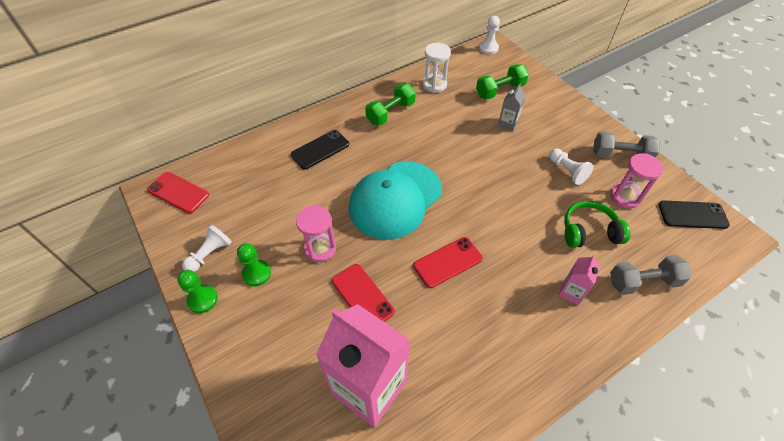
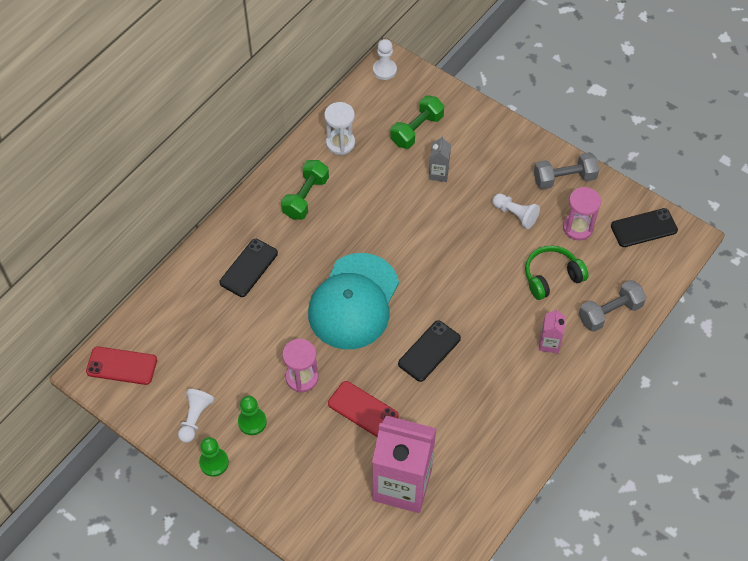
camera: 20 degrees left, 5 degrees up
(448, 262) = (429, 351): red phone -> black phone

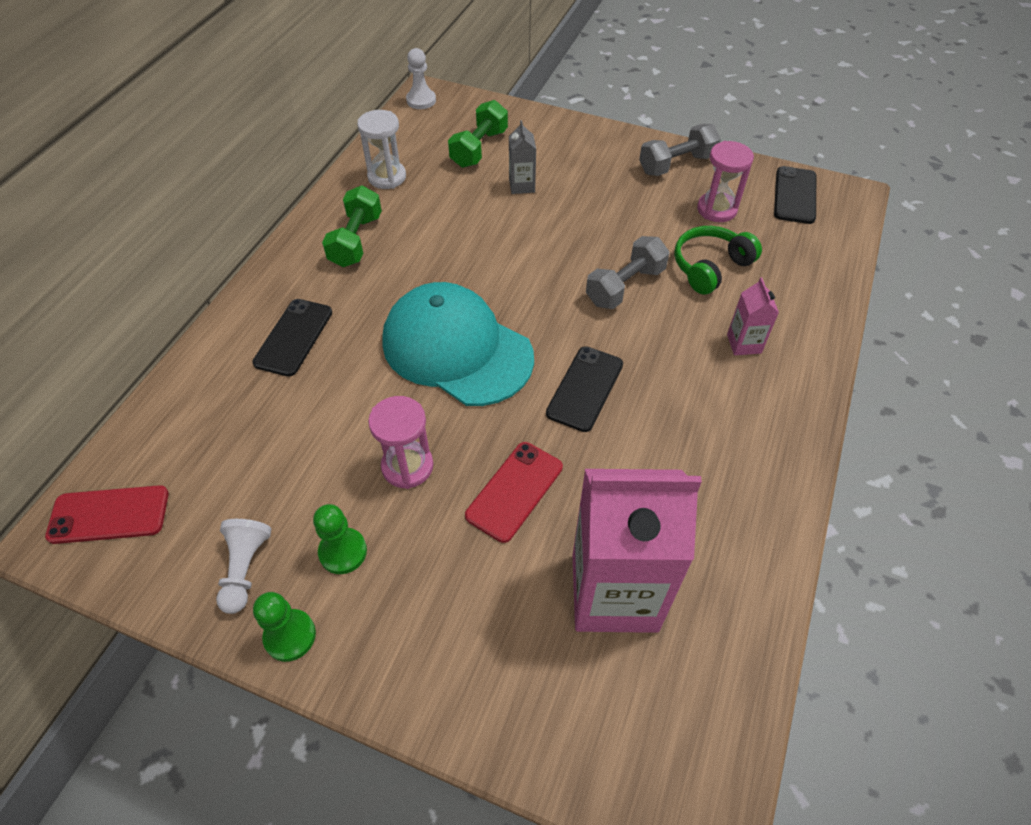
camera: 15 degrees left, 5 degrees down
(353, 302) = (456, 349): turquoise cap -> turquoise cap turned 120 degrees clockwise
(363, 410) = (515, 491): red phone -> red phone turned 75 degrees counterclockwise
(515, 215) = (634, 210): white pawn -> none
(609, 312) = (803, 292): grey dumbbell -> grey dumbbell (625, 286)
(644, 228) = (795, 195): black phone -> black phone turned 45 degrees counterclockwise

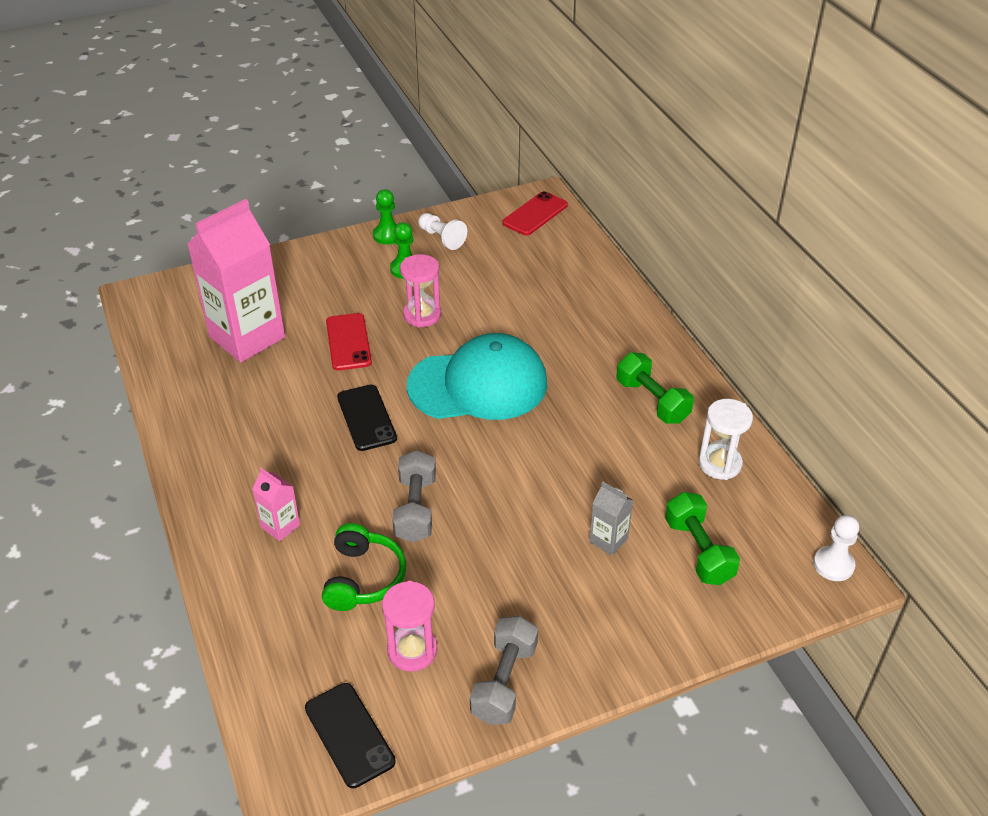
camera: 135 degrees right, 10 degrees down
(294, 337) = (584, 324): black phone -> none

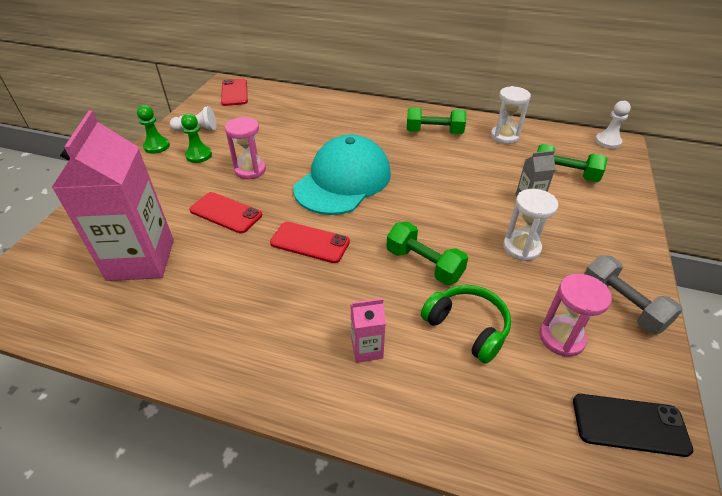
camera: 50 degrees left, 0 degrees up
(366, 418) = (310, 242): black phone -> red phone
(415, 509) = (424, 264): grey dumbbell -> green dumbbell
(515, 569) = (521, 248): none -> white hourglass

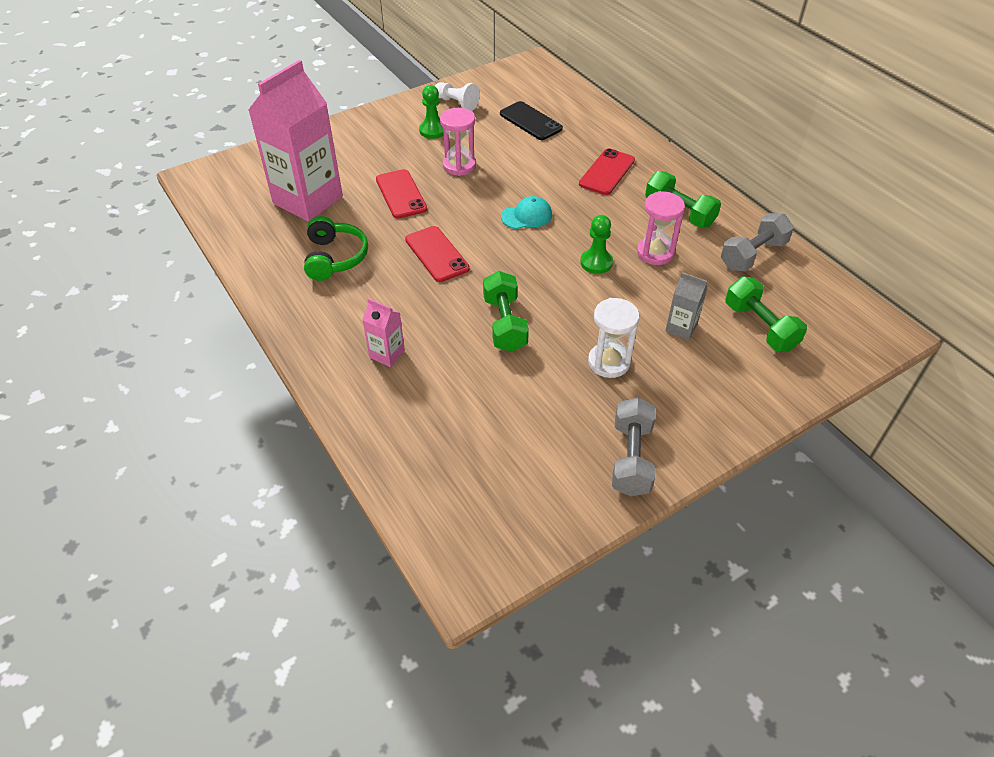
camera: 40 degrees right, 5 degrees up
(157, 146) = (408, 105): green pawn -> green pawn (596, 262)
(234, 92) = (530, 77): red phone -> red phone (607, 172)
(343, 180) = (527, 216): turquoise cap -> turquoise cap, size x0.42
(467, 327) = (476, 388): green headphones -> green headphones (335, 258)
(504, 136) = (753, 255): white hourglass -> grey dumbbell
(561, 338) = (540, 443): pink hourglass -> pink hourglass (655, 253)
(607, 142) = (874, 323): white pawn -> none
(629, 425) = (506, 525): black phone -> black phone (530, 121)

